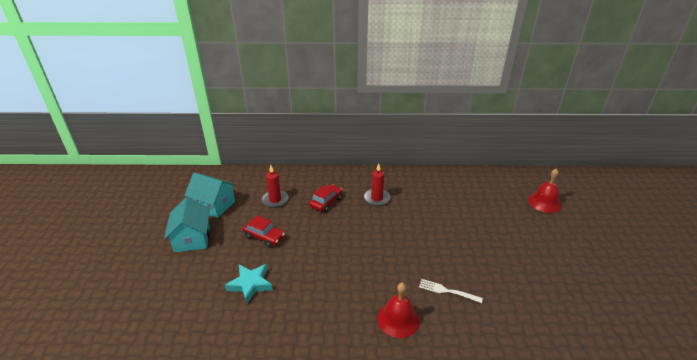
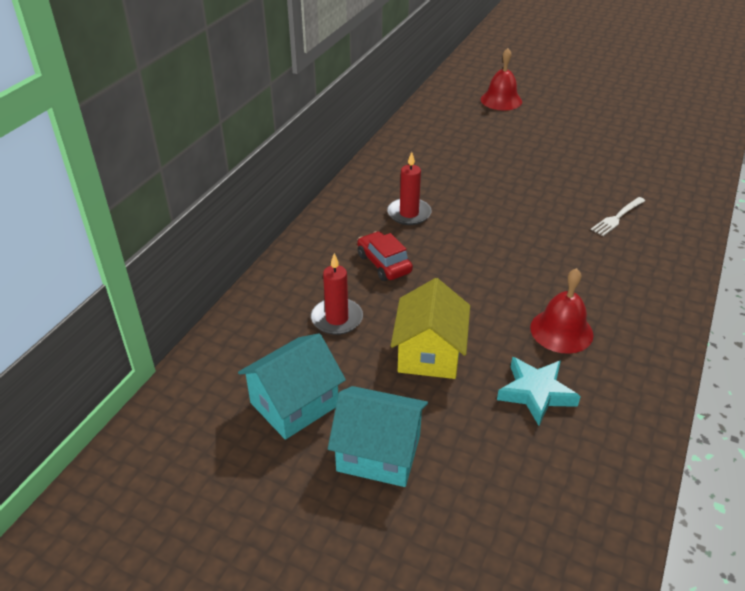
camera: 65 degrees left, 5 degrees up
(264, 237) = (429, 353): red car -> yellow house
(398, 319) = (650, 268): red bell -> red bell (561, 331)

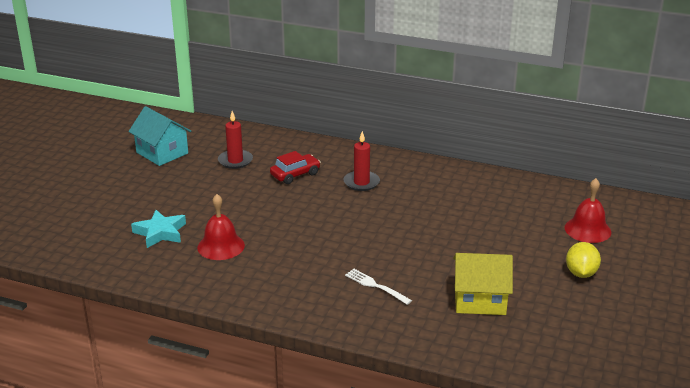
camera: 85 degrees right, 10 degrees down
(379, 453) = (121, 180): turquoise house -> none
(429, 353) = (201, 194): yellow house -> yellow house (480, 300)
(570, 112) = (581, 273): none -> yellow lemon

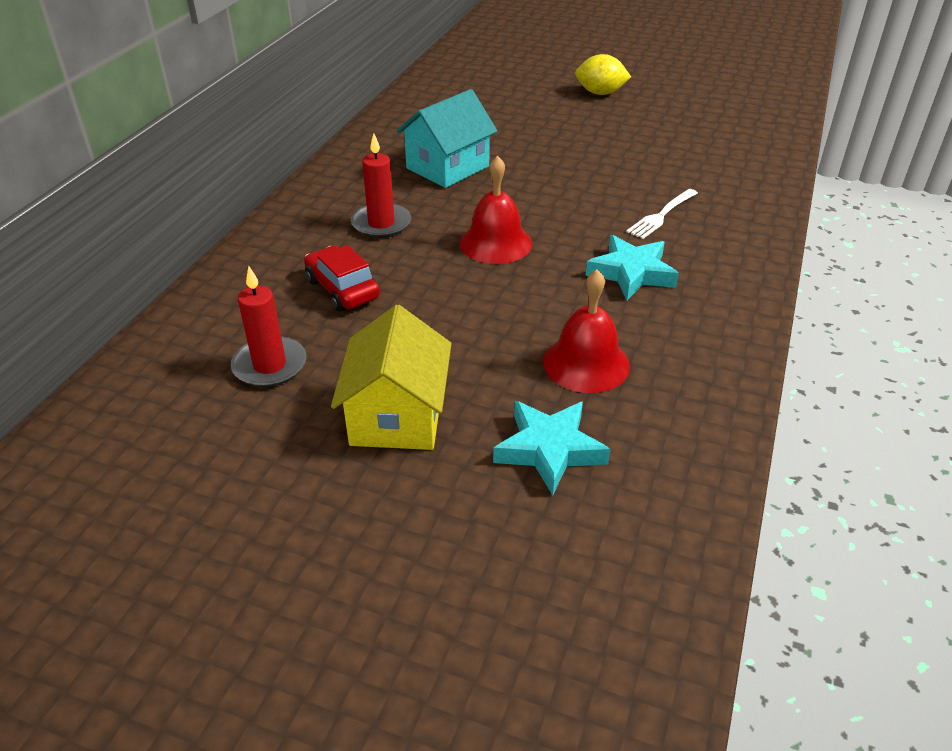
camera: 90 degrees left, 10 degrees up
(162, 153) = (196, 488): turquoise house -> turquoise house (447, 167)
(305, 267) = (631, 273): none -> turquoise star
(480, 300) = (669, 149): yellow house -> yellow house (397, 416)
(587, 229) = (510, 82): red bell -> red bell (495, 243)

